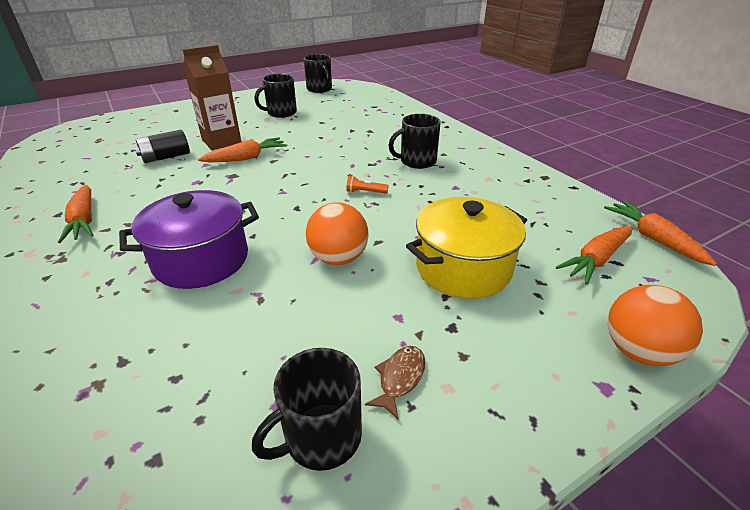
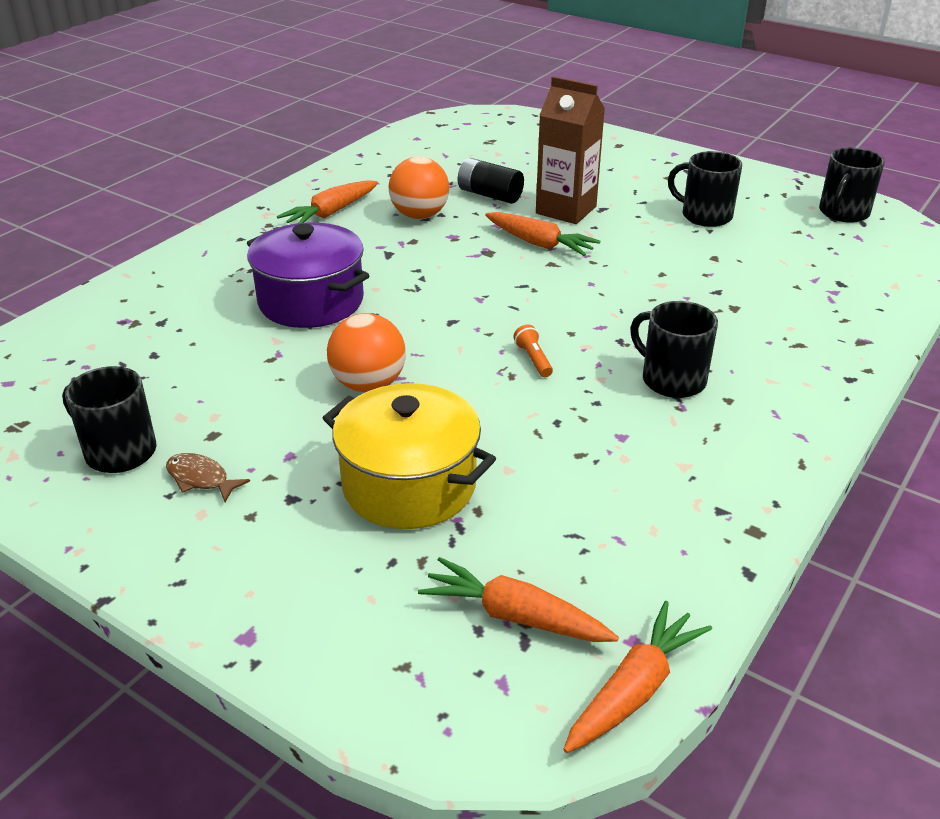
camera: 65 degrees right, 0 degrees up
(400, 378) = (201, 479): brown fish -> brown fish turned 150 degrees counterclockwise
(638, 351) = (323, 667): orange ball -> orange ball (419, 215)

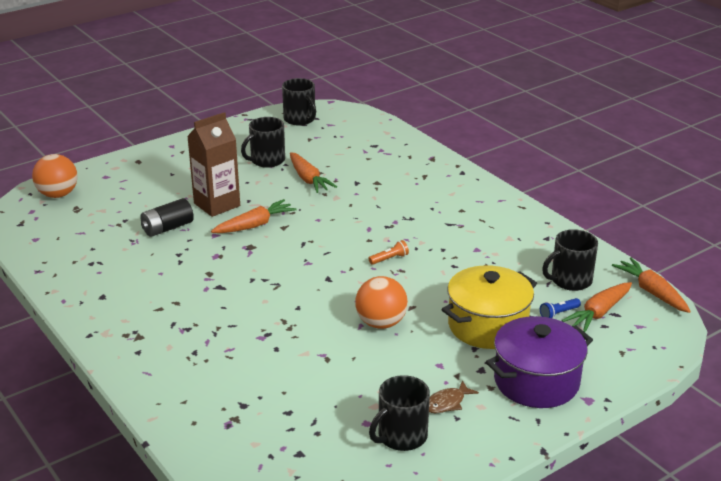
camera: 70 degrees left, 5 degrees down
(311, 301) = (263, 331): purple pot -> purple pot (536, 381)
(330, 213) = (133, 302): orange carrot -> orange carrot (308, 179)
(419, 215) = (172, 263): orange ball -> orange ball (58, 194)
(485, 562) = (558, 313): none -> blue flashlight
(533, 359) = (389, 259): orange flashlight -> orange flashlight turned 150 degrees clockwise
(672, 380) = (435, 221): black mug -> black mug (570, 280)

